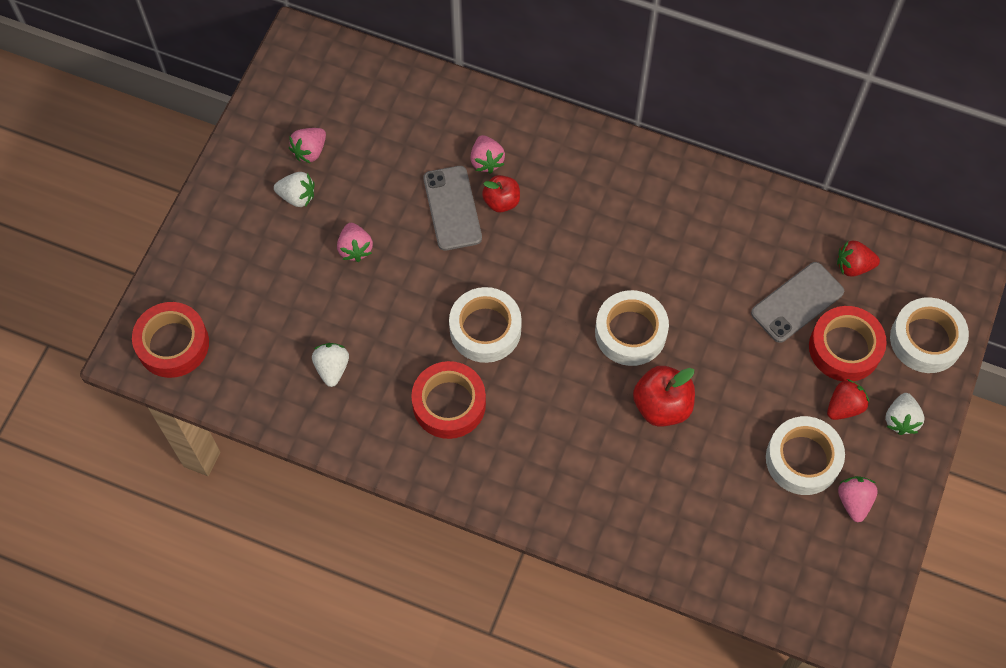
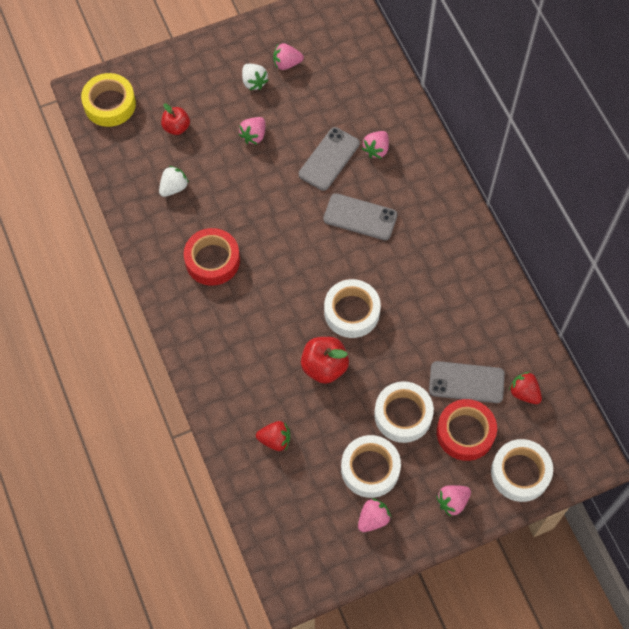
camera: 45 degrees right, 0 degrees up
(173, 344) = (110, 104): red tape -> yellow tape
(485, 329) = (275, 239): white tape -> white tape (403, 415)
(501, 201) = (360, 178): red apple -> red apple (176, 127)
(541, 237) = (360, 217): none -> grey phone
(844, 406) = (427, 464): red strawberry -> red strawberry (275, 440)
(900, 420) = (452, 502): white strawberry -> pink strawberry

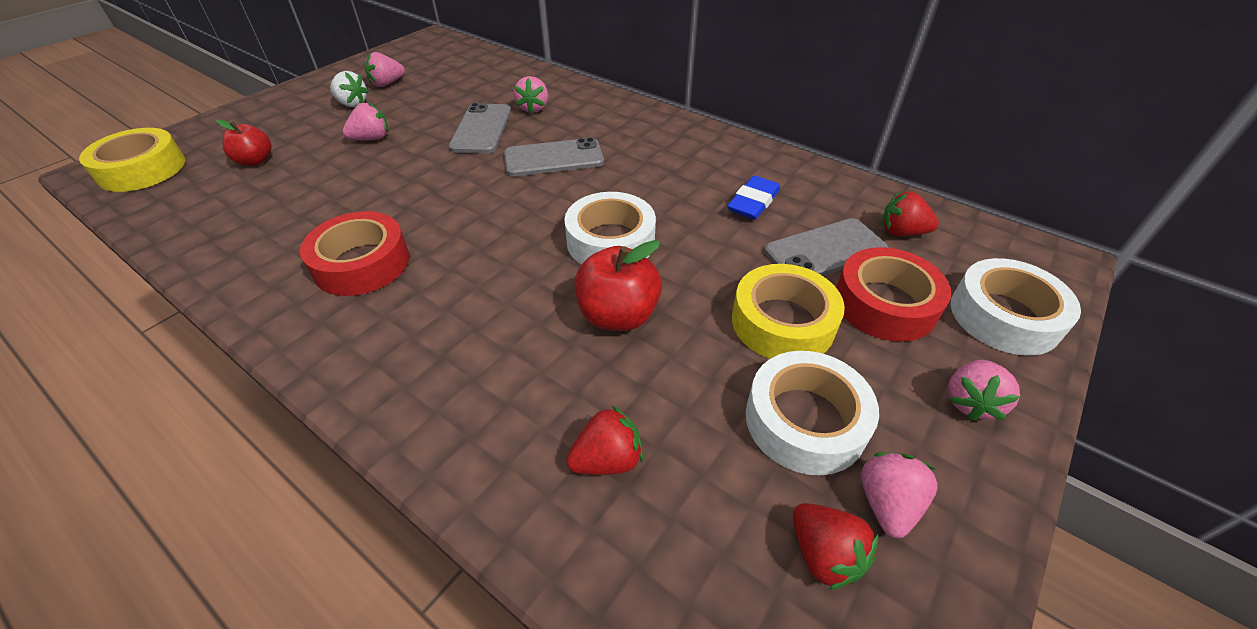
camera: 30 degrees left, 20 degrees down
(174, 187) = (268, 212): white strawberry -> none
(253, 136) = (371, 139): pink strawberry -> pink strawberry turned 120 degrees counterclockwise
(332, 522) = (824, 555): none -> red strawberry
(403, 415) = (782, 322): white tape -> yellow tape
(457, 323) = (753, 202): none -> blue eraser

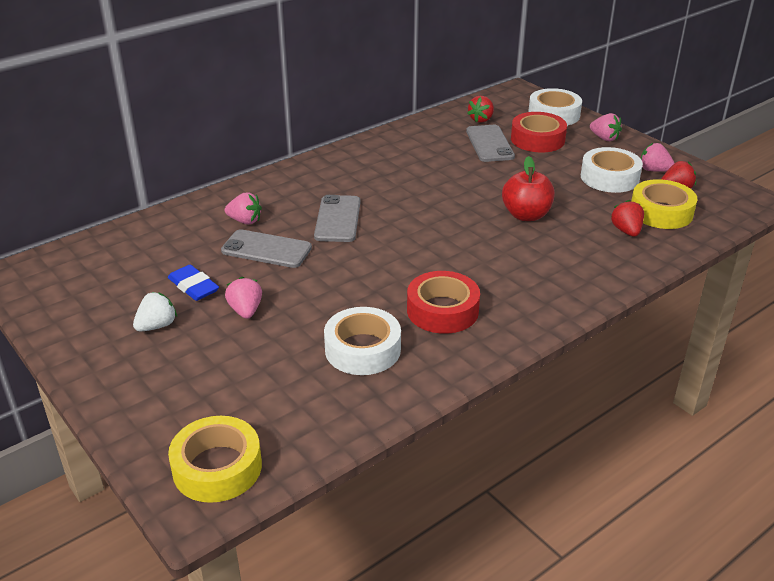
camera: 75 degrees left, 10 degrees down
(255, 161) = (247, 383): red apple -> none
(387, 84) = (123, 303): pink strawberry -> none
(610, 241) = (454, 208): white tape -> white tape (362, 349)
(753, 202) = (433, 154): blue eraser -> blue eraser (193, 286)
(782, 322) = (544, 169): yellow tape -> yellow tape (661, 212)

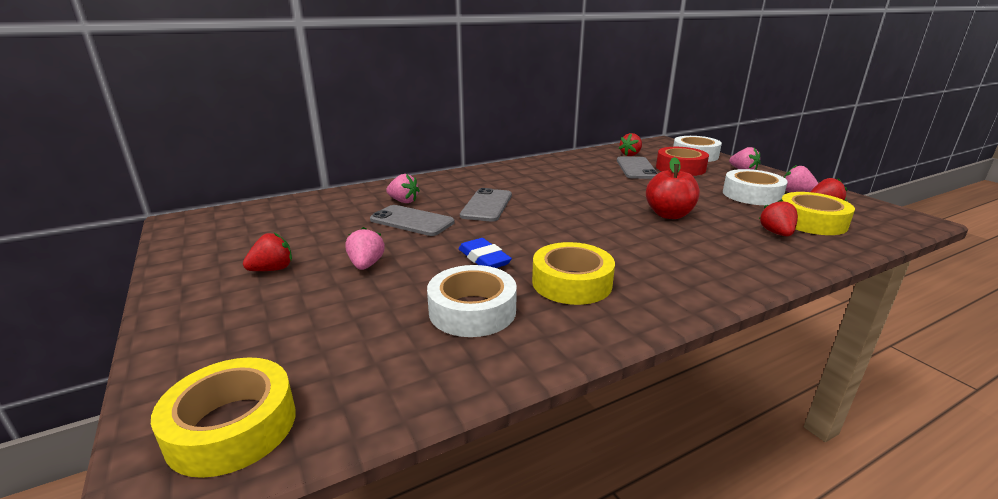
camera: 10 degrees right, 10 degrees down
(157, 326) = (272, 269): white strawberry -> red strawberry
(193, 286) = (329, 242): blue eraser -> blue eraser (484, 258)
(442, 310) = (571, 283): red tape -> yellow tape

